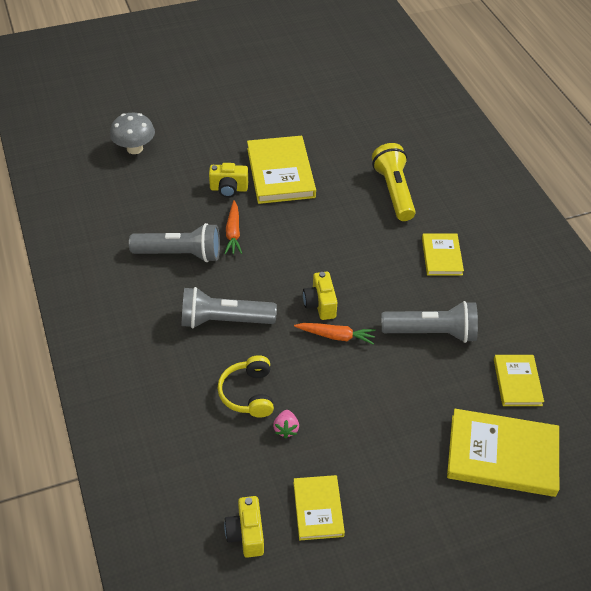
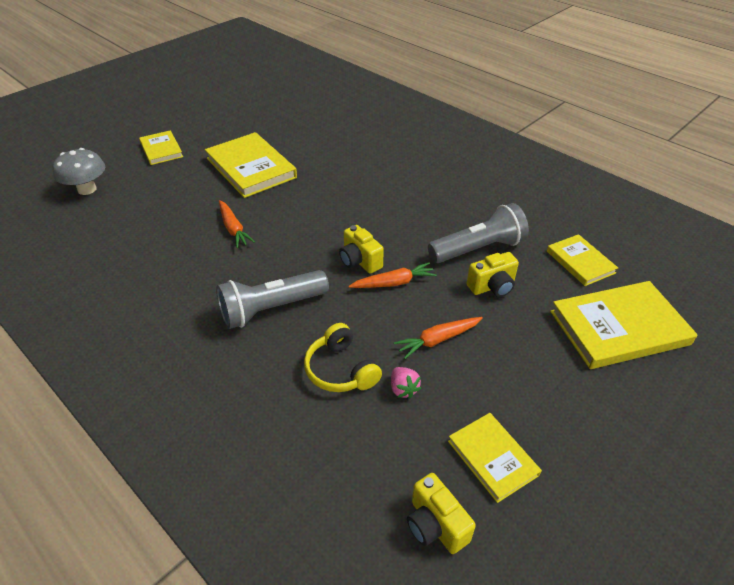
camera: 25 degrees left, 5 degrees down
(180, 254) = (187, 264): grey flashlight -> none
(229, 189) = (207, 195): yellow camera -> yellow camera (492, 287)
(339, 401) = (438, 340): none -> orange carrot
(394, 191) = (364, 153): yellow flashlight -> none
(442, 256) = (441, 188): yellow book -> yellow book (161, 150)

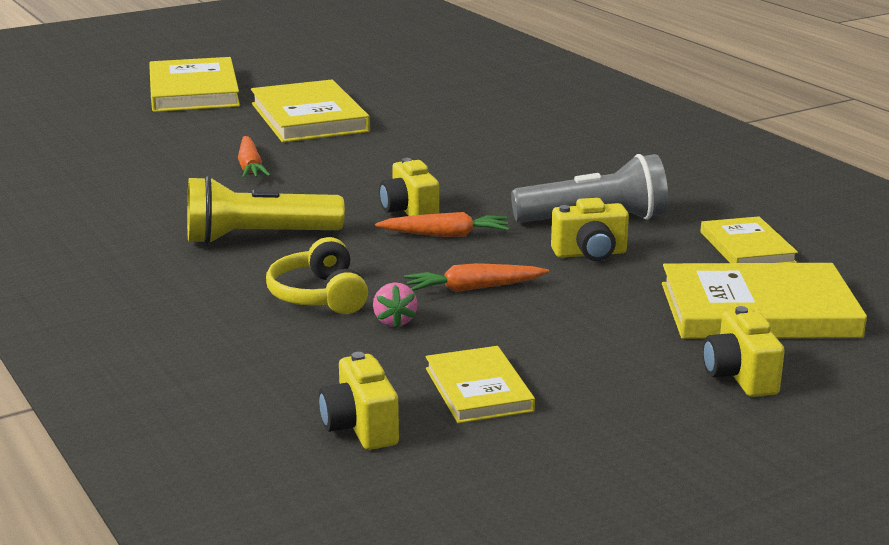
camera: 15 degrees right, 20 degrees down
(87, 189) = (74, 116): grey mushroom -> none
(161, 150) = (194, 91): yellow book -> yellow book, size x1.74
(271, 309) = (258, 237): grey flashlight -> yellow flashlight
(643, 403) = (740, 376): none -> yellow camera

